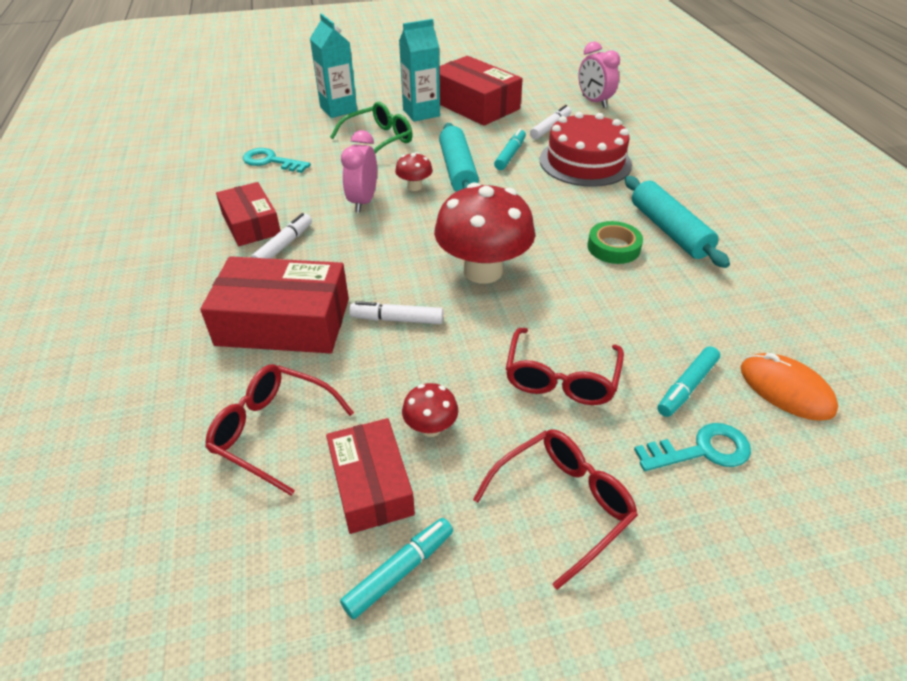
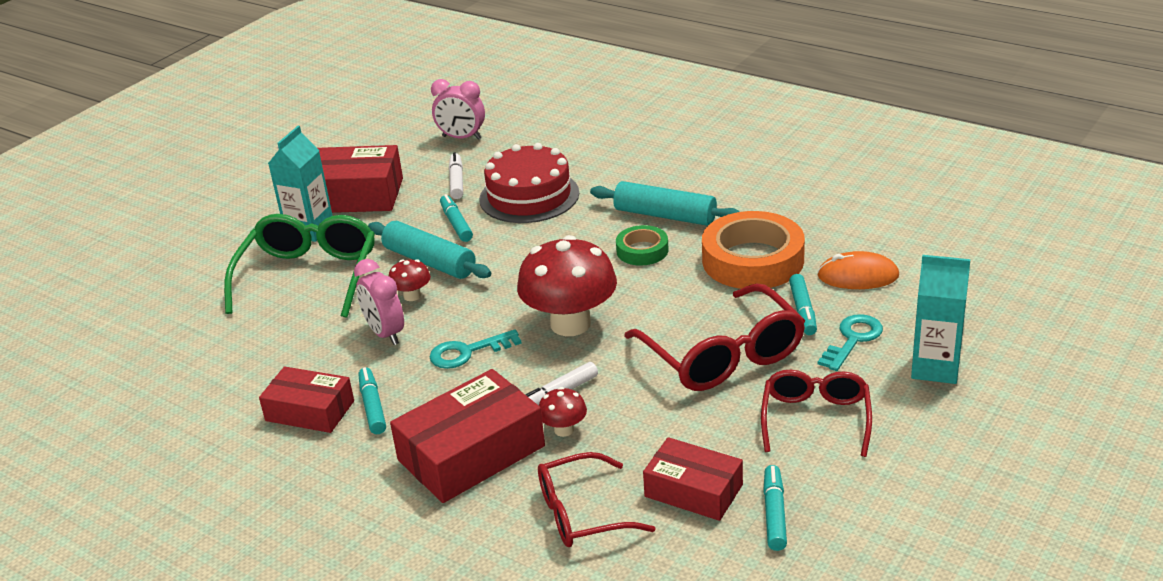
camera: 40 degrees left, 10 degrees down
(271, 161) = (229, 353): turquoise key -> turquoise key (467, 352)
(284, 245) = (372, 407): white marker -> turquoise marker
(338, 109) = (213, 271): turquoise carton -> turquoise carton (935, 368)
(379, 140) = (309, 276): green glasses -> green glasses, size x1.53
(430, 427) = (683, 437): red mushroom -> red mushroom (564, 430)
(561, 379) = (723, 356): red glasses -> red glasses, size x1.53
(698, 311) = (753, 260): none -> orange tape

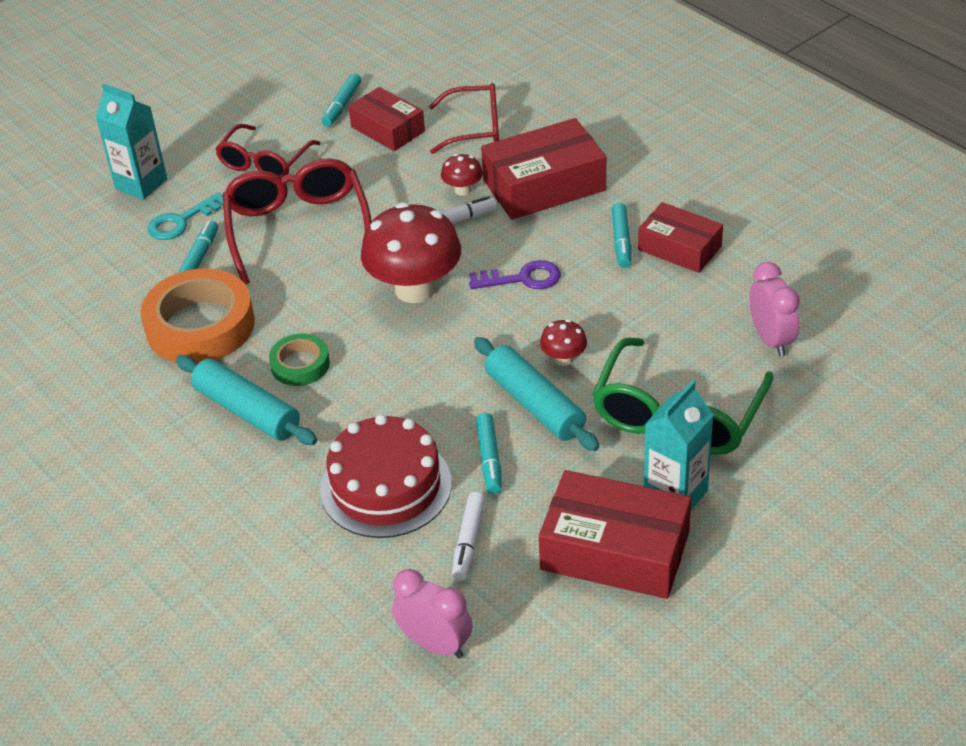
camera: 165 degrees left, 10 degrees up
(385, 334) = (599, 316): pink clock -> pink clock (771, 340)
(467, 352) = (522, 278): turquoise key -> purple key
(858, 276) = (120, 284): orange mouse -> none

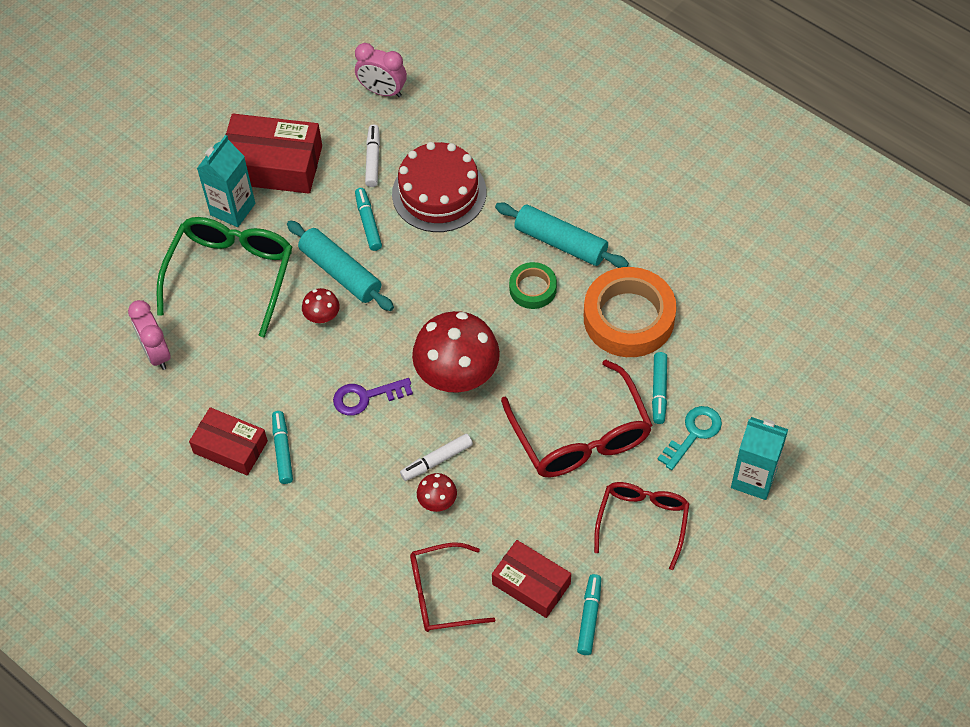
camera: 170 degrees right, 15 degrees up
(544, 185) = (360, 516): red box -> none

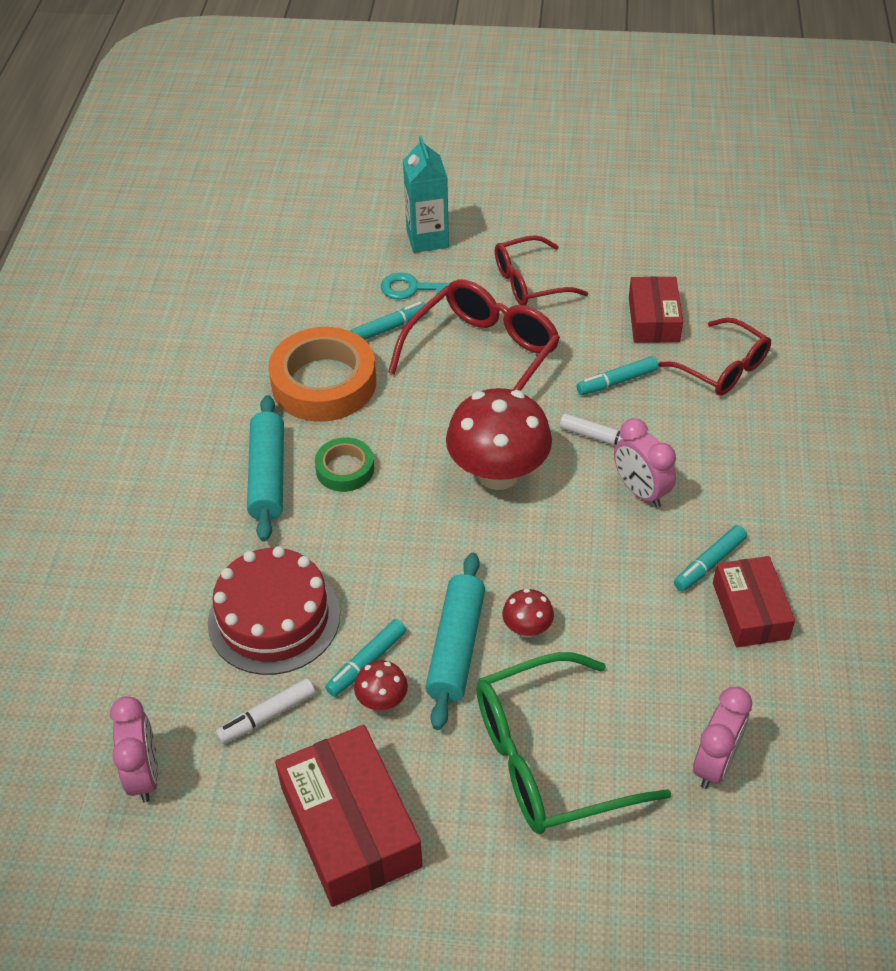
camera: 125 degrees left, 10 degrees down
(232, 209) = (454, 826): turquoise carton -> none
(366, 397) = (587, 531): purple key -> none
(372, 452) = (640, 491): none -> pink clock
(437, 501) = (642, 416): red mushroom -> red mushroom (382, 700)
(589, 617) = (645, 274): turquoise marker -> turquoise marker (617, 381)

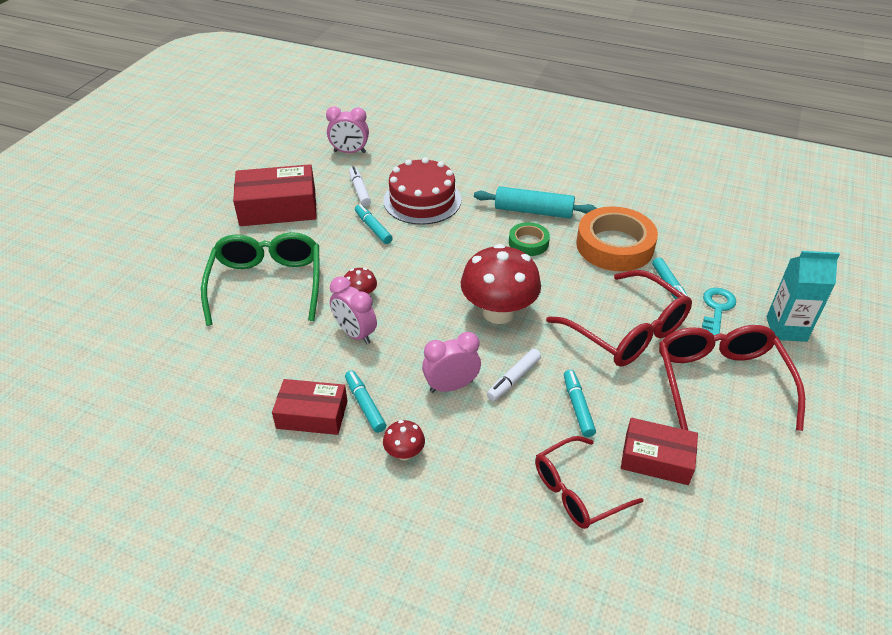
camera: 105 degrees right, 5 degrees down
(382, 700) = (345, 229): red mushroom -> red mushroom (404, 453)
(456, 647) = (364, 264): turquoise rolling pin -> none
(529, 282) = (720, 382): red glasses -> red glasses, size x1.53
(715, 763) = (213, 355): pink clock -> pink clock (355, 334)

